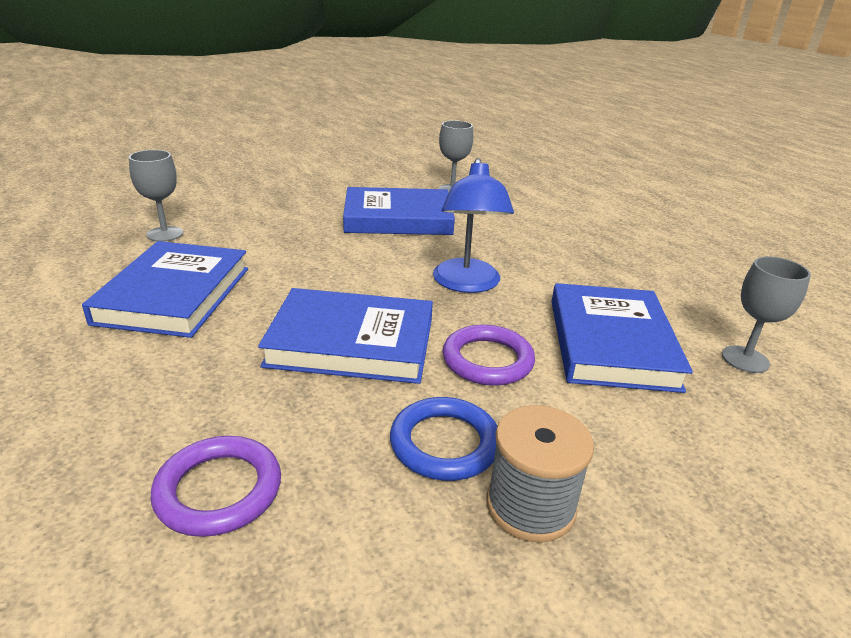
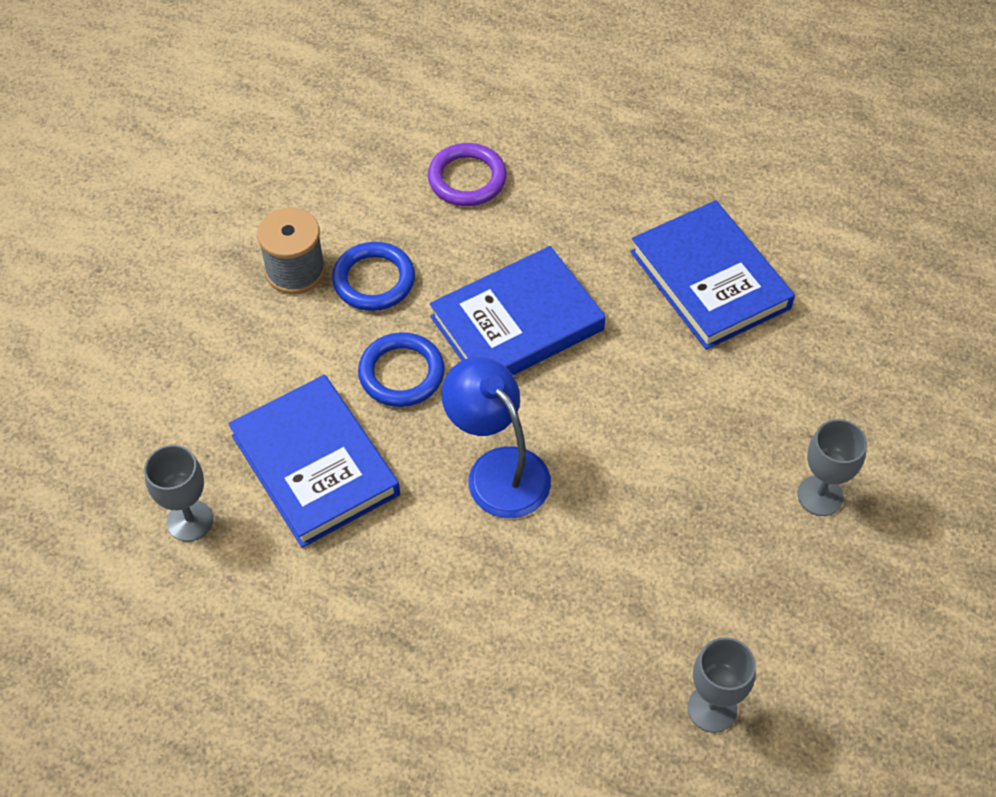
camera: 145 degrees right, 25 degrees up
(165, 234) = (853, 344): grey goblet -> grey goblet (820, 496)
(398, 218) = (690, 557): blue book -> none
(487, 360) = (401, 373): purple ring -> blue ring

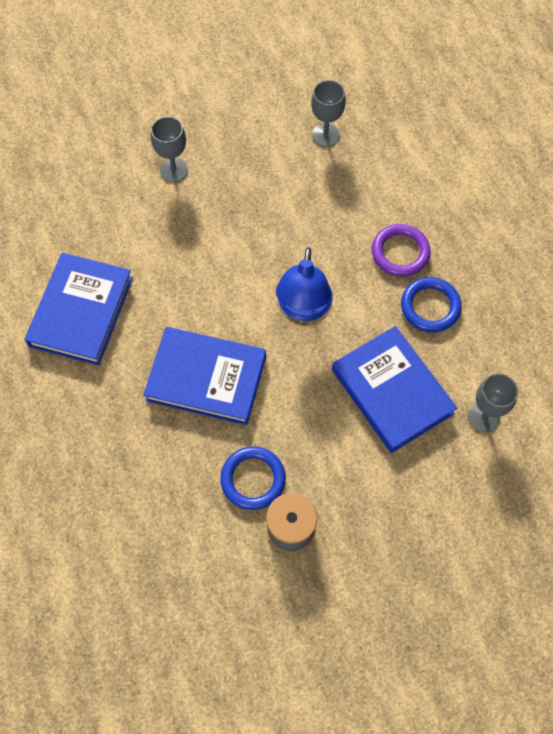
camera: 135 degrees left, 10 degrees up
(315, 465) = (392, 391): blue book -> blue book turned 45 degrees counterclockwise
(401, 373) = (297, 404): blue ring -> blue ring (430, 307)
(467, 179) = (126, 502): purple ring -> purple ring (400, 252)

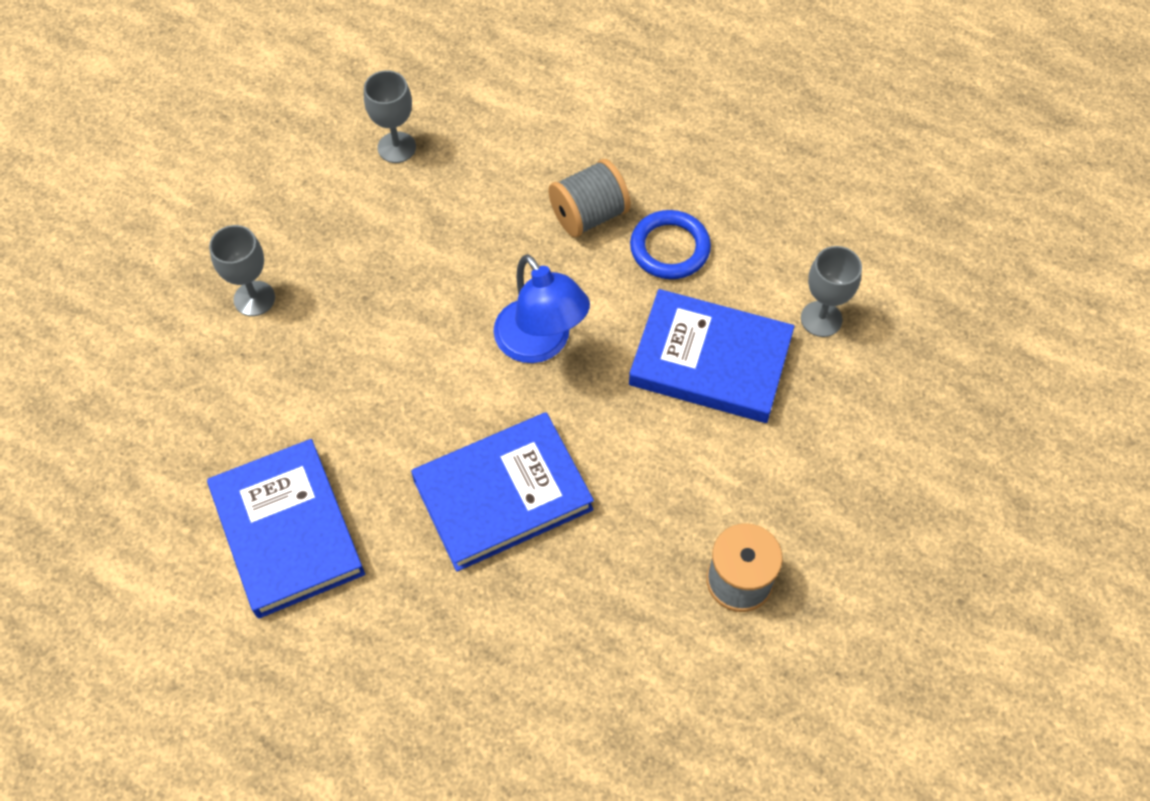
camera: 40 degrees left, 5 degrees down
(253, 479) = (652, 561): blue ring -> none
(400, 252) = (589, 215): purple ring -> grey spool

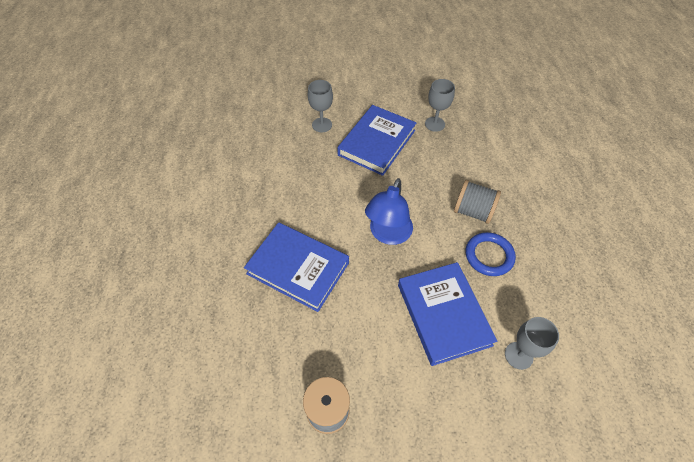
camera: 55 degrees right, 5 degrees down
(287, 531) = (224, 200): blue book -> blue book (377, 142)

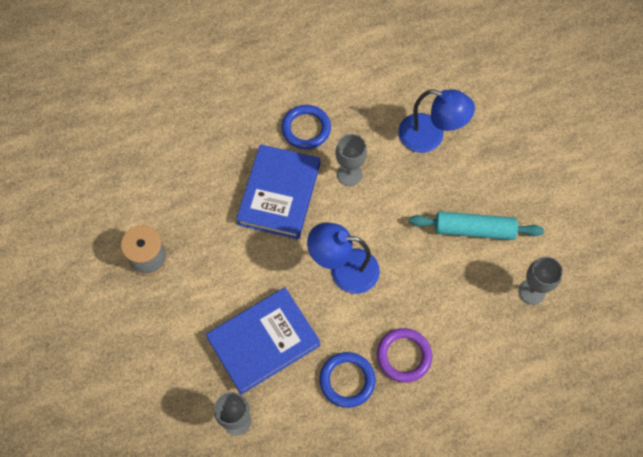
camera: 75 degrees right, 10 degrees up
(240, 231) = (306, 129): none -> blue ring
(287, 148) = (430, 136): none -> blue lamp
(322, 125) = (480, 162): grey goblet -> grey goblet (349, 174)
(377, 142) = (474, 230): blue book -> turquoise rolling pin
(473, 211) = (404, 356): grey spool -> purple ring

